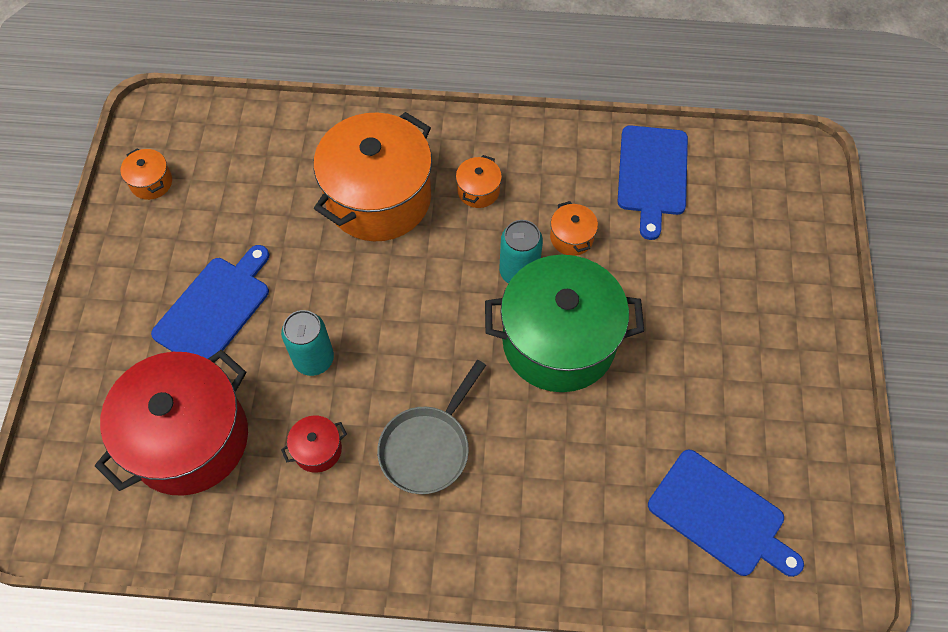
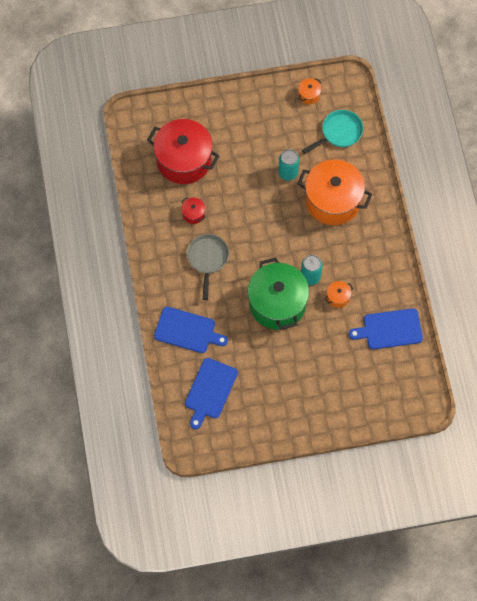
camera: 75 degrees right, 5 degrees up
(215, 308) = (249, 148): blue cutting board -> blue cutting board (187, 331)
(248, 155) = (339, 133): none -> turquoise pan
(314, 359) = (236, 198): turquoise can -> turquoise can (288, 173)
(428, 447) = (207, 259): grey pan -> grey pan turned 75 degrees clockwise
(478, 191) = (352, 246): orange pot -> none

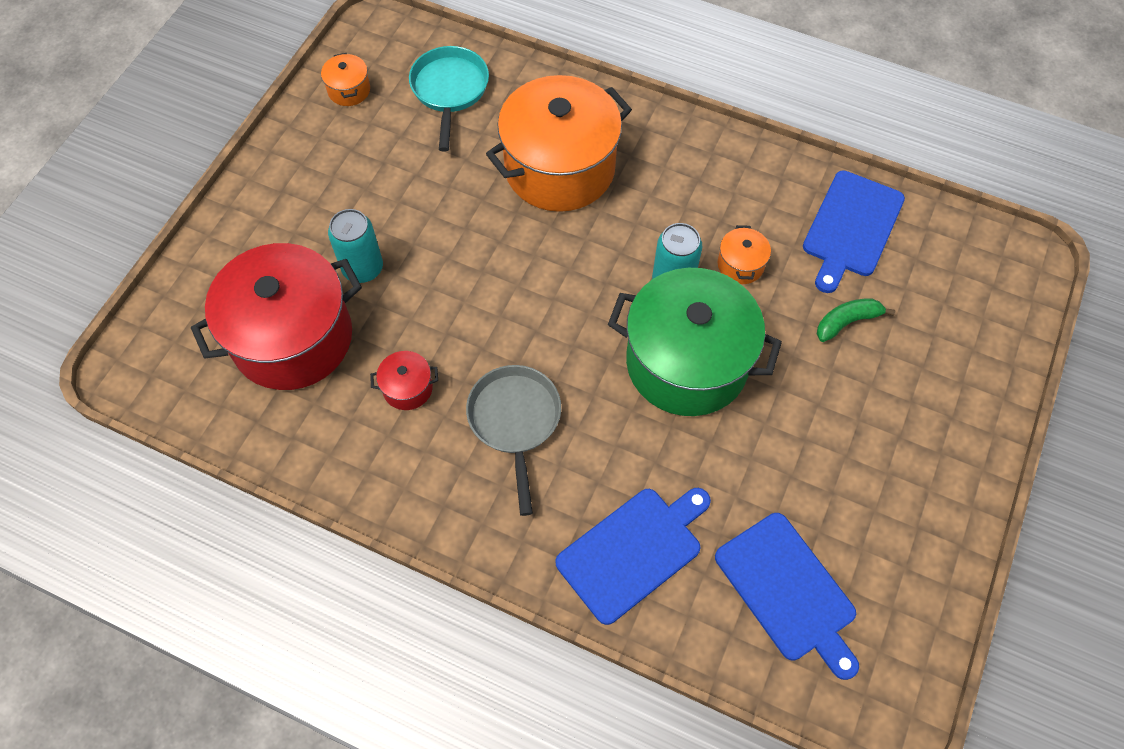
camera: 55 degrees left, 5 degrees down
(207, 259) = (515, 422): grey pan -> grey pan turned 45 degrees clockwise
(288, 173) = (456, 198): turquoise can -> turquoise can (363, 268)
(341, 352) = (847, 322): none -> green banana

